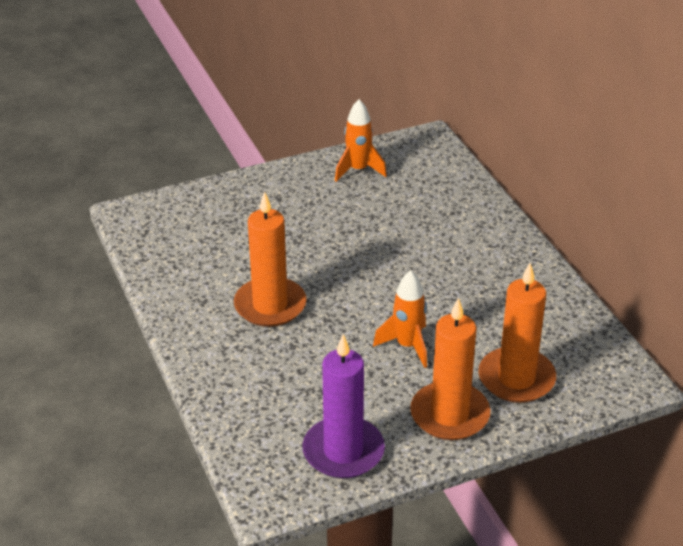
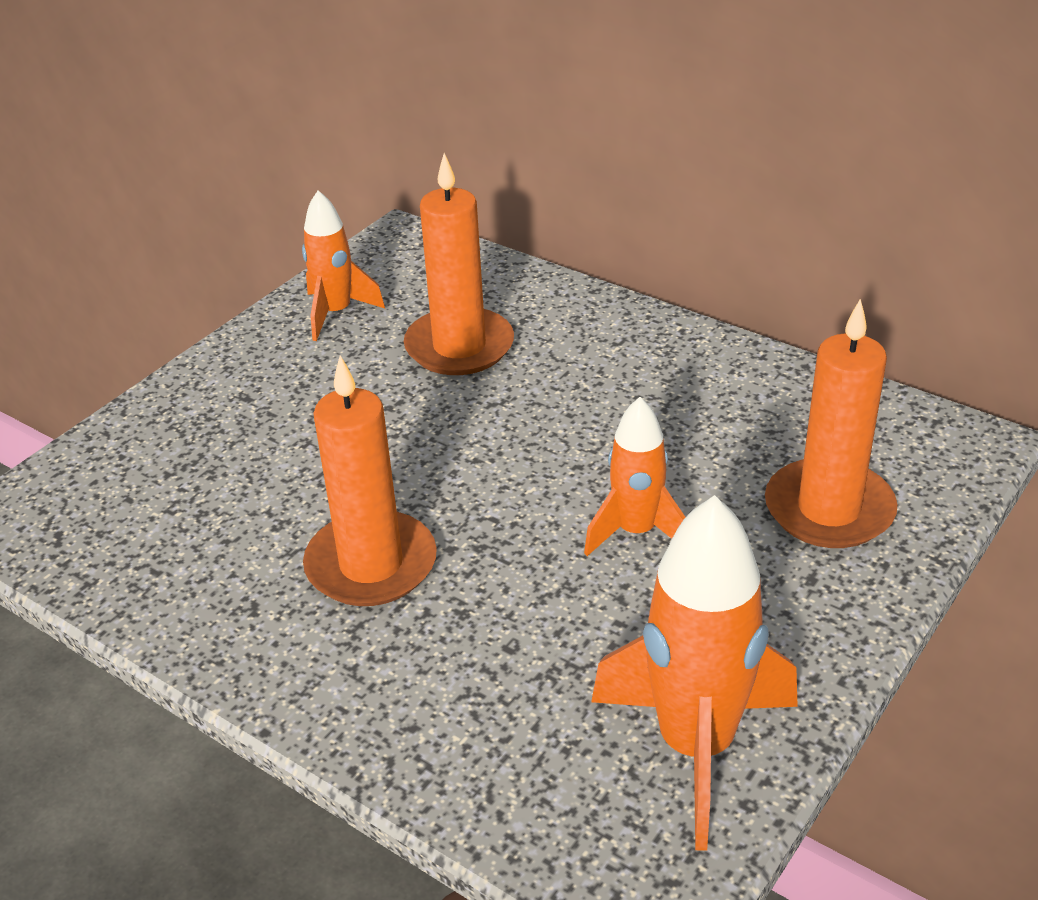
camera: 30 degrees left, 0 degrees up
(343, 451) = (696, 747): purple candle -> orange rocket
(449, 414) = (793, 607): orange candle -> orange candle (459, 347)

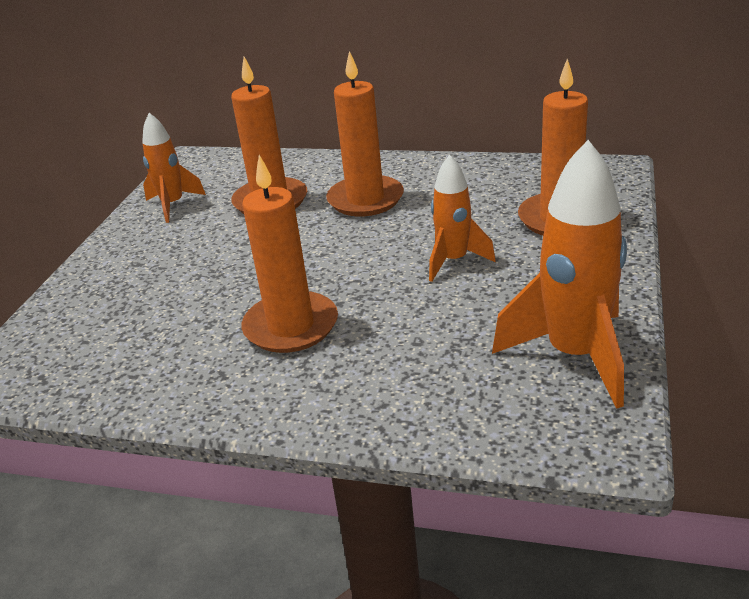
camera: 20 degrees left, 5 degrees down
(583, 384) = (365, 199): none -> orange candle

